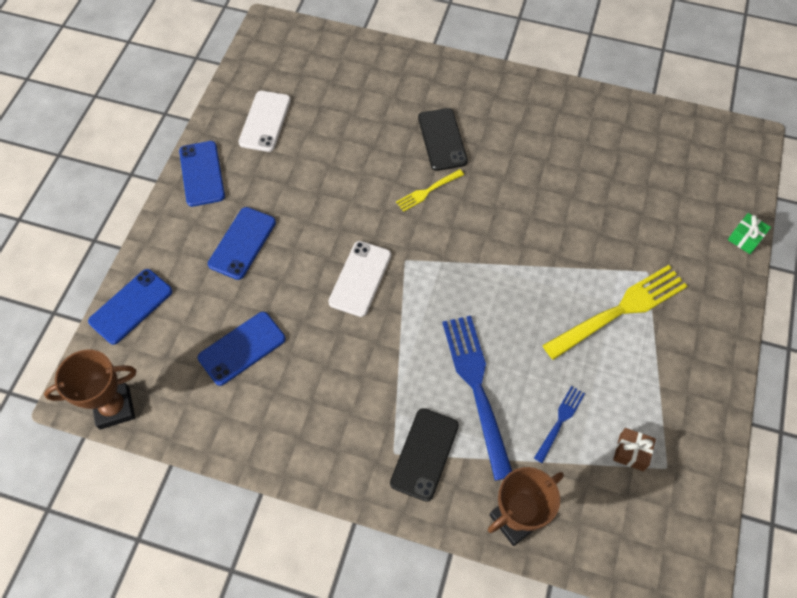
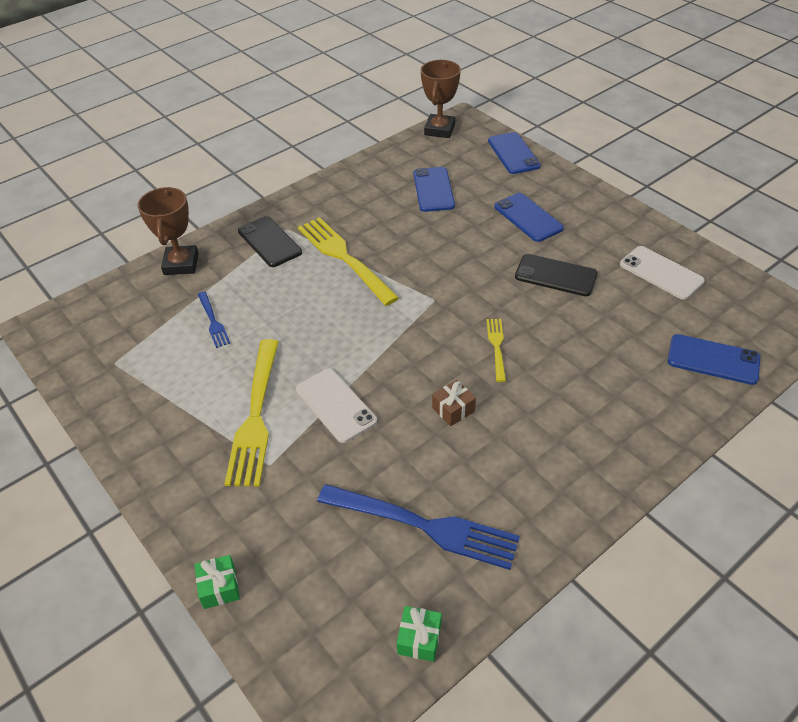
camera: 125 degrees right, 15 degrees down
(202, 173) = (619, 218): blue phone -> blue phone (713, 359)
(360, 278) = (439, 266): white phone -> white phone (336, 405)
(401, 365) = (344, 258): none -> yellow fork
(442, 139) = (554, 387): black phone -> black phone (555, 275)
(477, 388) = (286, 289): blue fork -> blue fork (424, 526)
(631, 452) = (147, 349): brown gift -> brown gift (453, 409)
(677, 125) = (419, 639): none -> green gift

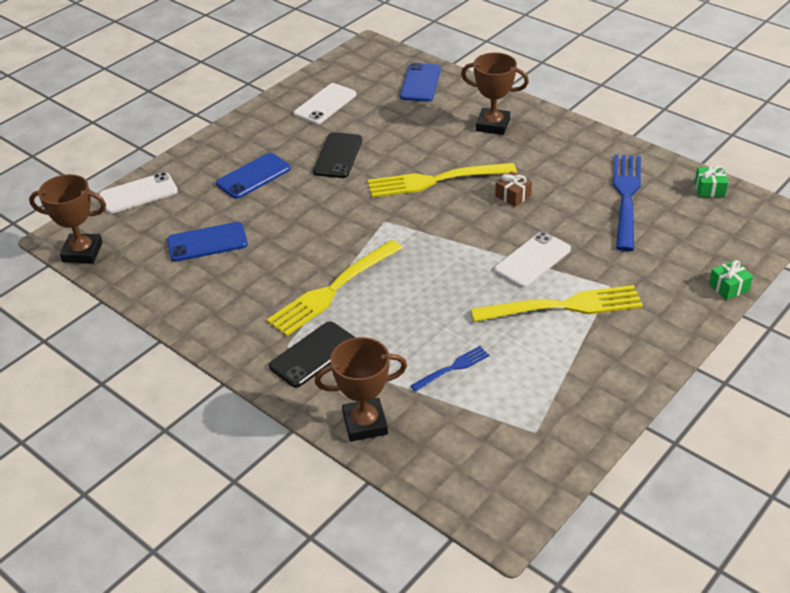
camera: 100 degrees left, 5 degrees down
(496, 347) = (436, 180): yellow fork -> yellow fork, size x2.01
(513, 153) = (138, 193): blue phone -> white phone
(607, 416) = (493, 125): none -> brown trophy

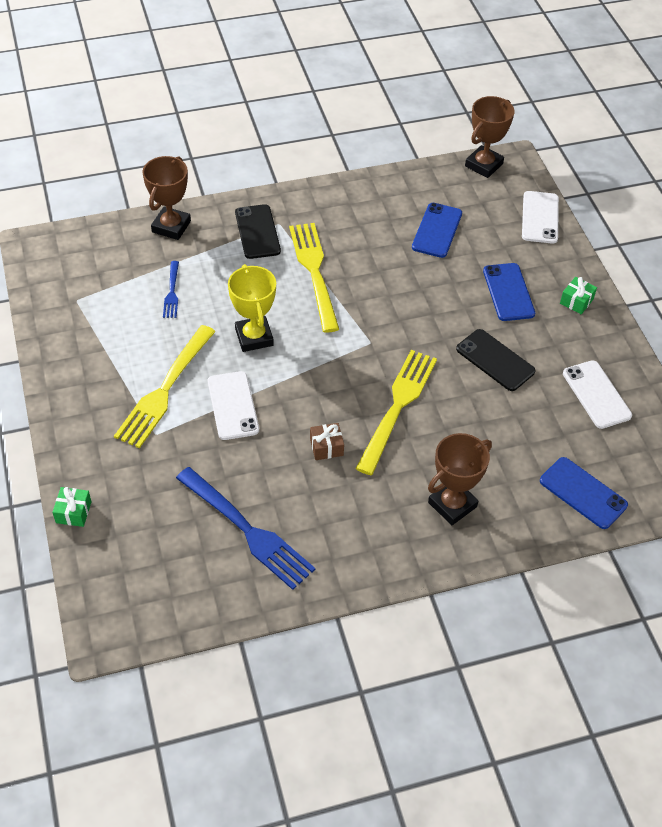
camera: 120 degrees right, 10 degrees up
(449, 286) = (254, 337): none -> yellow trophy
(709, 189) = (196, 609): green gift -> green gift (576, 301)

